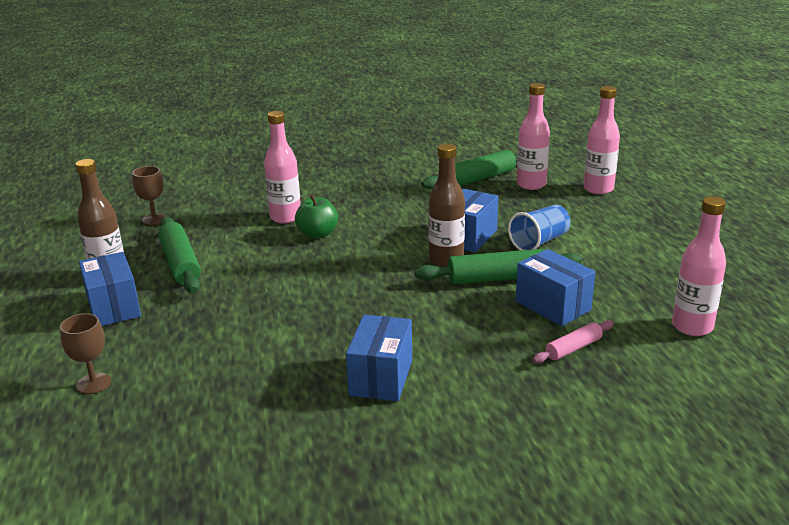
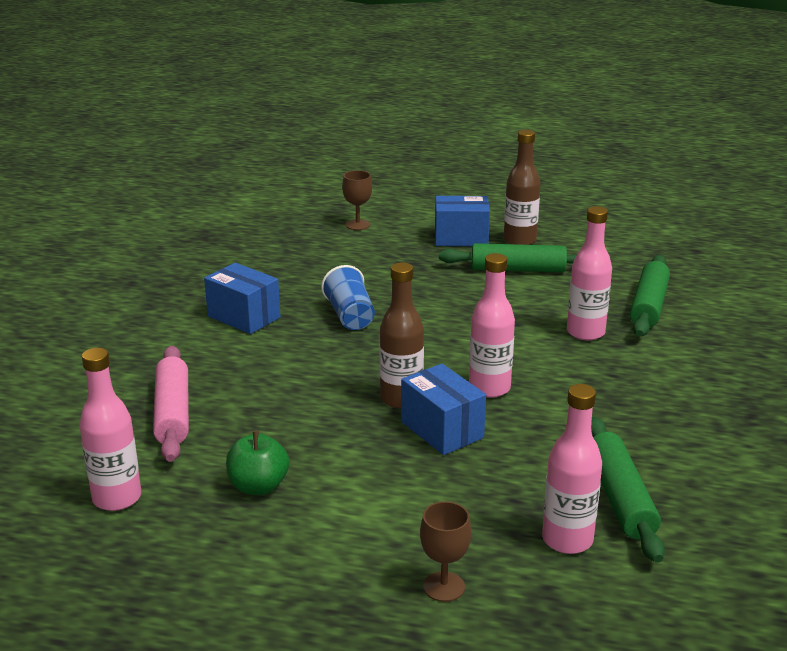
camera: 115 degrees right, 0 degrees up
(154, 219) = (631, 268): brown goblet -> brown goblet (444, 587)
(318, 234) = (527, 342): green apple -> green apple (258, 486)
(498, 278) = (332, 417): green rolling pin -> green rolling pin (649, 305)
(539, 242) = (385, 475): blue cup -> blue cup (350, 316)
(553, 306) = (248, 429): blue box -> none
(573, 348) = (173, 413): pink rolling pin -> pink rolling pin, size x1.76
(598, 189) = (505, 603): pink bottle -> pink bottle (489, 388)

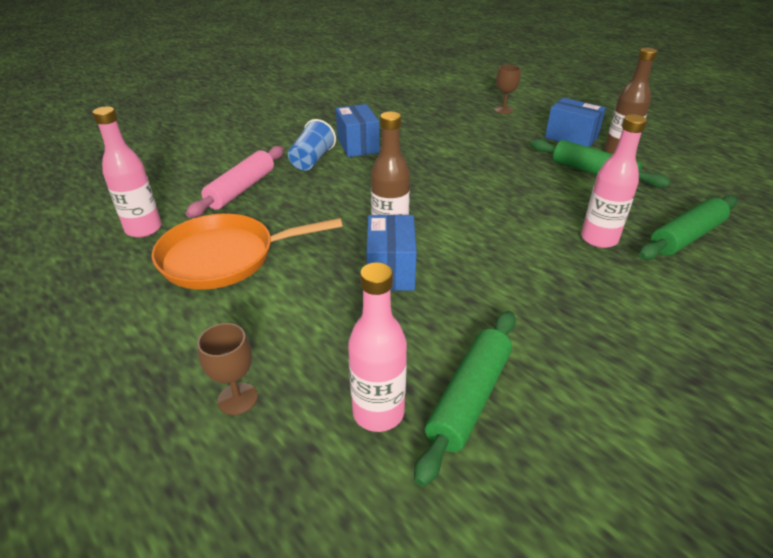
camera: 35 degrees right, 10 degrees up
(258, 486) = (224, 257): green apple -> orange pan
(350, 316) = (425, 166): blue cup -> blue cup (312, 160)
(489, 388) = (465, 253): pink bottle -> none

